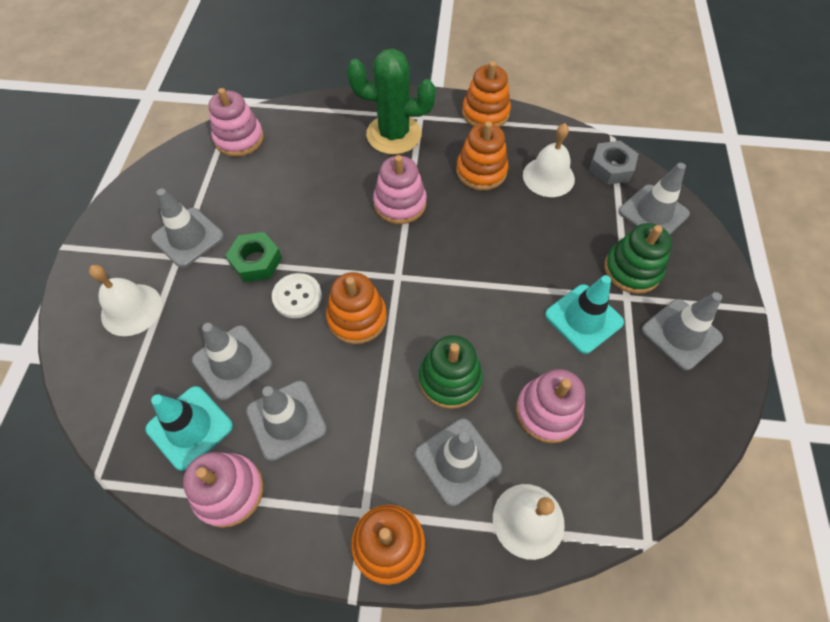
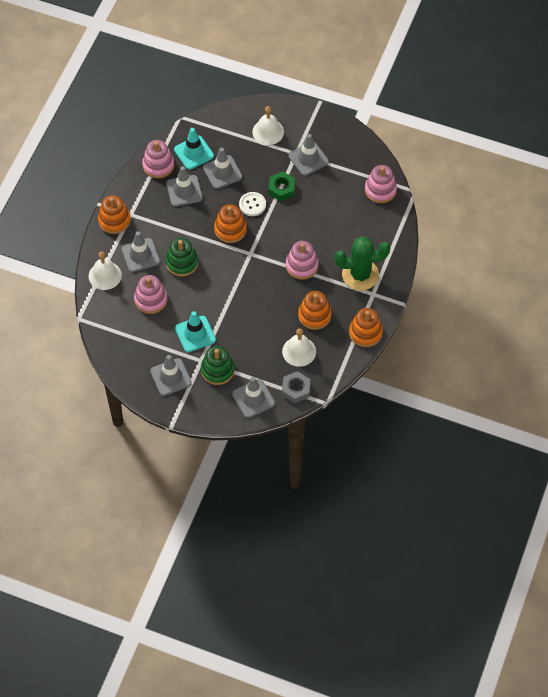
camera: 105 degrees right, 0 degrees up
(394, 135) = (360, 275): green cactus -> green cactus turned 60 degrees clockwise

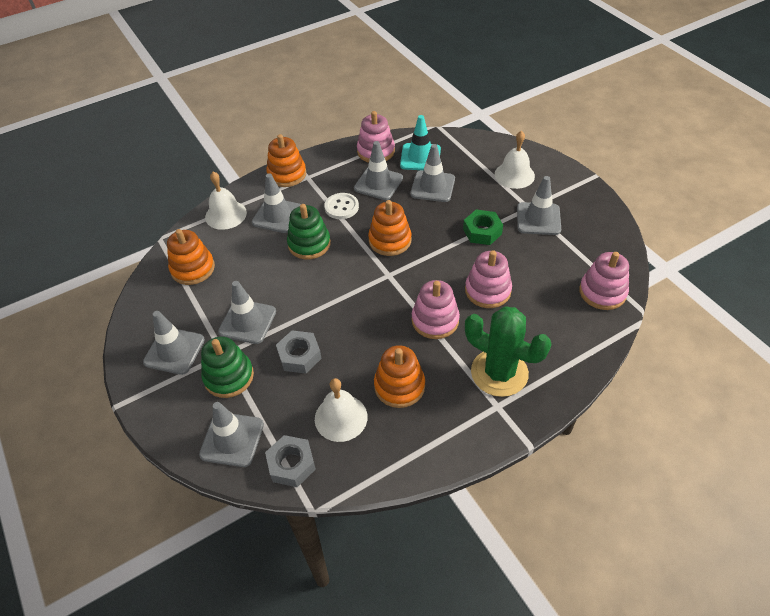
camera: 40 degrees right, 10 degrees down
(151, 300) = (242, 261): pink stacking toy -> pink stacking toy (487, 291)
(195, 334) = (247, 322): turquoise traffic cone -> grey traffic cone
(245, 334) = (299, 356): none -> grey nut
(252, 205) = (436, 230): white button -> white button (341, 207)
(365, 332) = (446, 450): orange stacking toy -> orange stacking toy (193, 268)

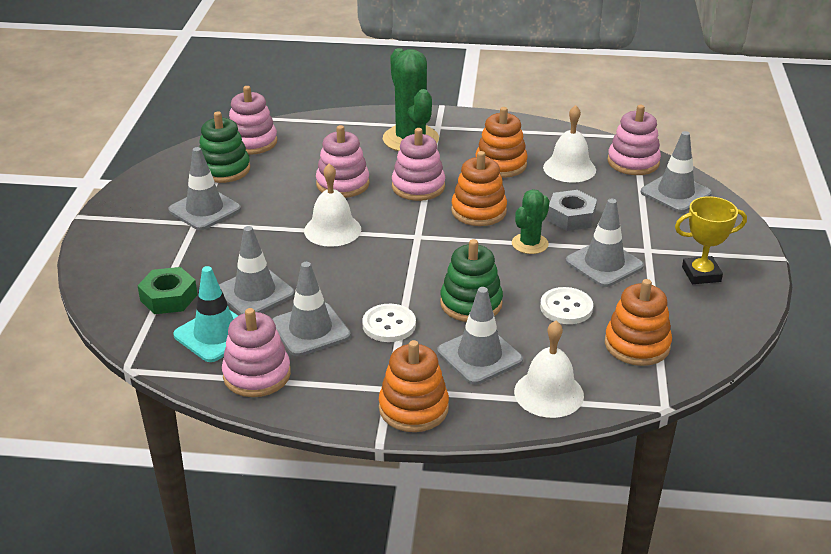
camera: 145 degrees left, 15 degrees down
(174, 351) = (701, 274): grey traffic cone -> yellow trophy
(229, 377) = (653, 231): green stacking toy -> green stacking toy (224, 169)
(250, 272) = (566, 307): none -> white button
(291, 464) = (633, 162): grey nut -> pink stacking toy
(310, 311) = (530, 244): none -> green cactus
(390, 240) = (377, 263): orange stacking toy -> orange stacking toy (478, 211)
(482, 231) = (274, 226): green nut -> green nut (169, 297)
(514, 175) = (151, 258): white bell -> white bell (332, 230)

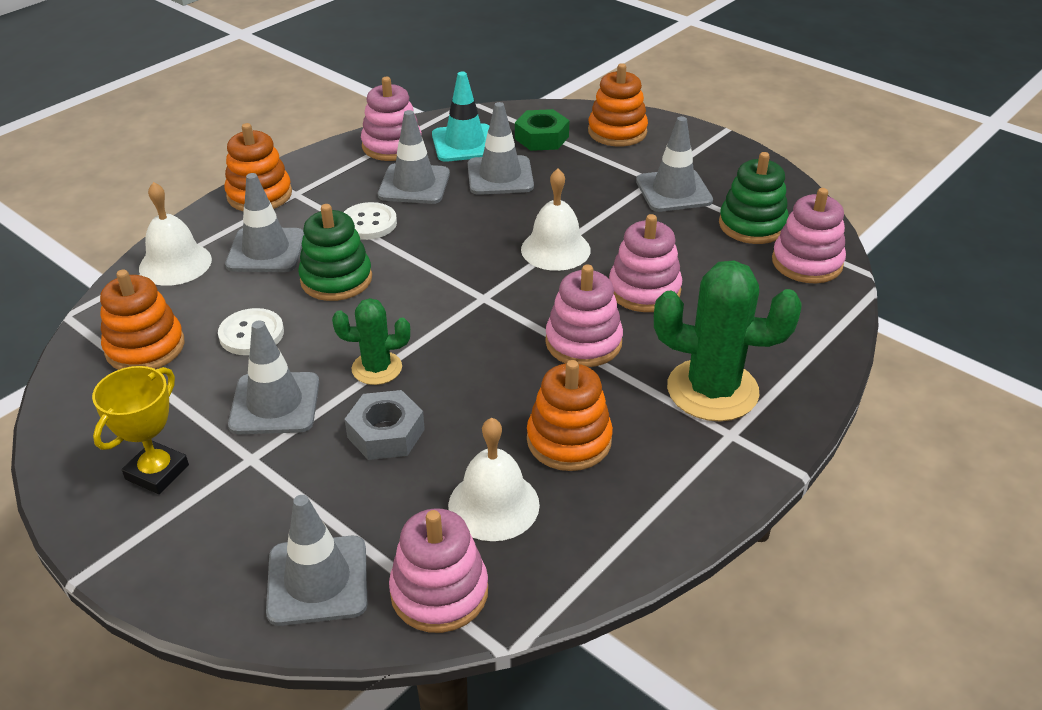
camera: 125 degrees right, 5 degrees up
(478, 211) = (482, 363): orange stacking toy -> orange stacking toy (617, 132)
(530, 244) = (377, 368): green cactus -> green cactus turned 75 degrees counterclockwise

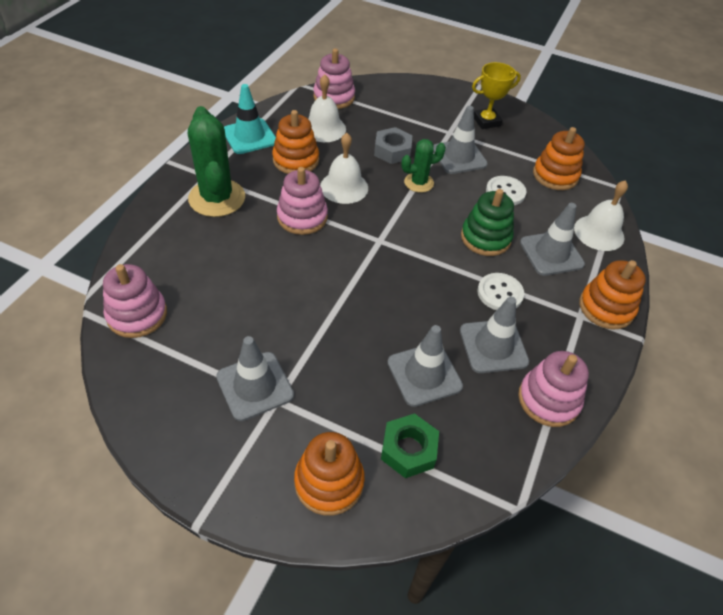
camera: 160 degrees right, 10 degrees up
(157, 472) = (486, 121): yellow trophy -> yellow trophy turned 60 degrees clockwise
(317, 580) = (385, 95): grey traffic cone -> none
(464, 143) = (482, 420): turquoise traffic cone -> turquoise traffic cone (249, 136)
(555, 249) = (344, 292): white bell -> white bell (344, 187)
(644, 290) = (268, 265): pink stacking toy -> none
(712, 390) = (217, 198): green cactus -> green cactus turned 75 degrees clockwise
(752, 225) = (180, 352): green stacking toy -> none

